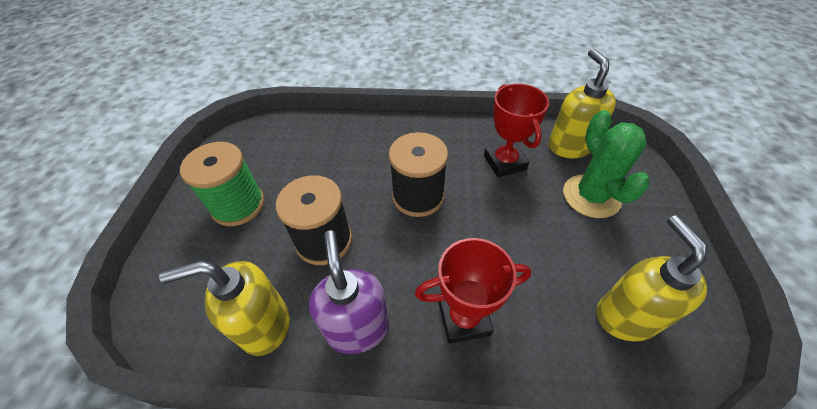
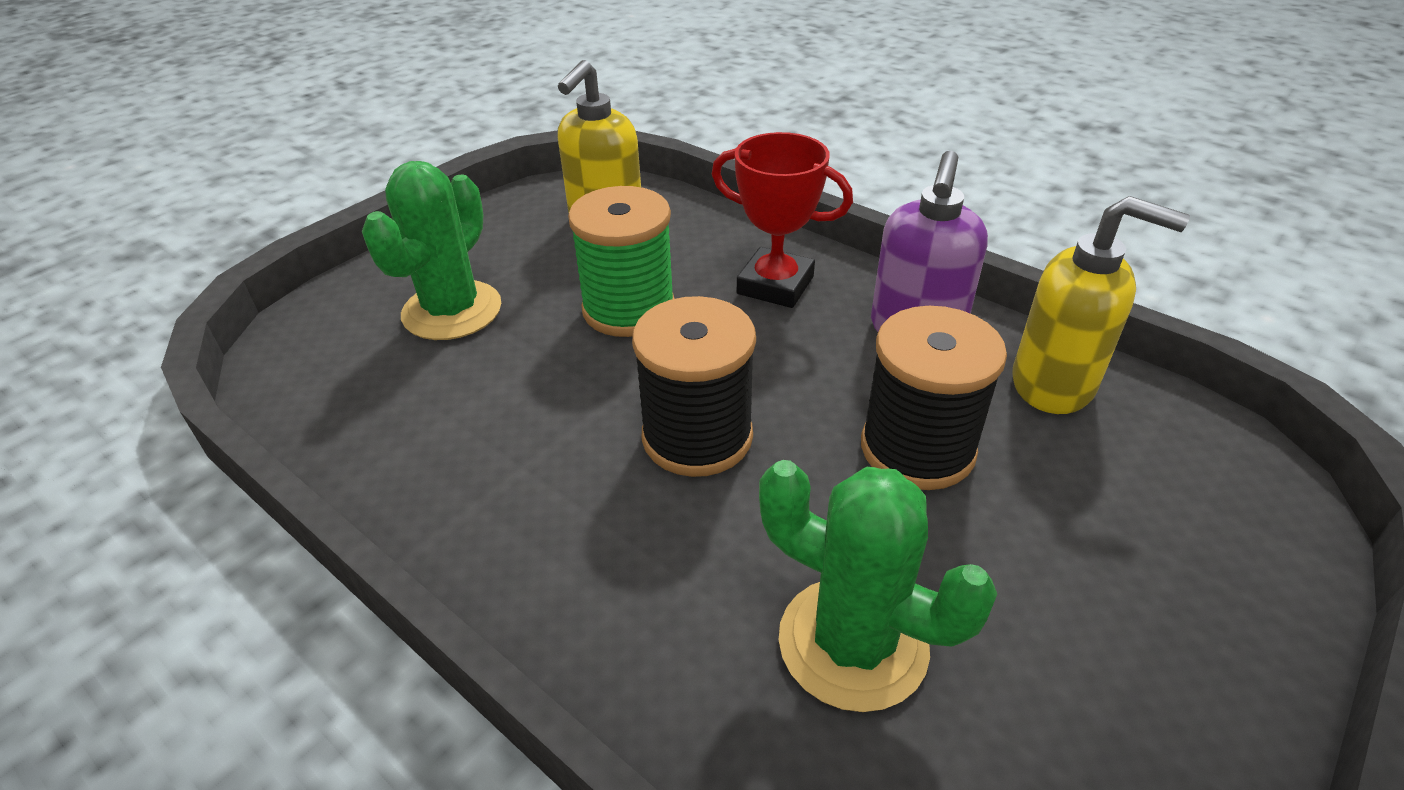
camera: 145 degrees left, 10 degrees down
(238, 205) = (1094, 615): green spool -> green spool (628, 309)
(317, 159) = (853, 643): none -> green cactus
(504, 162) = (486, 413): red trophy -> none
(569, 146) = (350, 382): yellow soap dispenser -> none

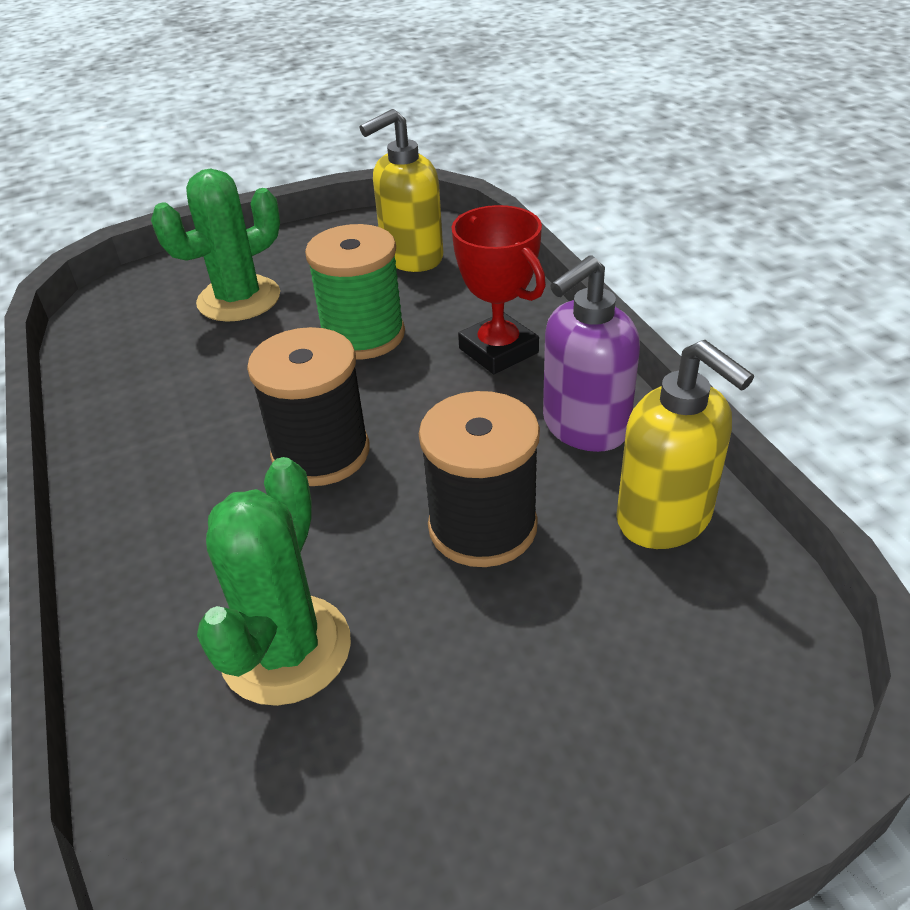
camera: 30 degrees right, 0 degrees up
(853, 643) = (286, 649): green cactus -> green cactus turned 45 degrees clockwise

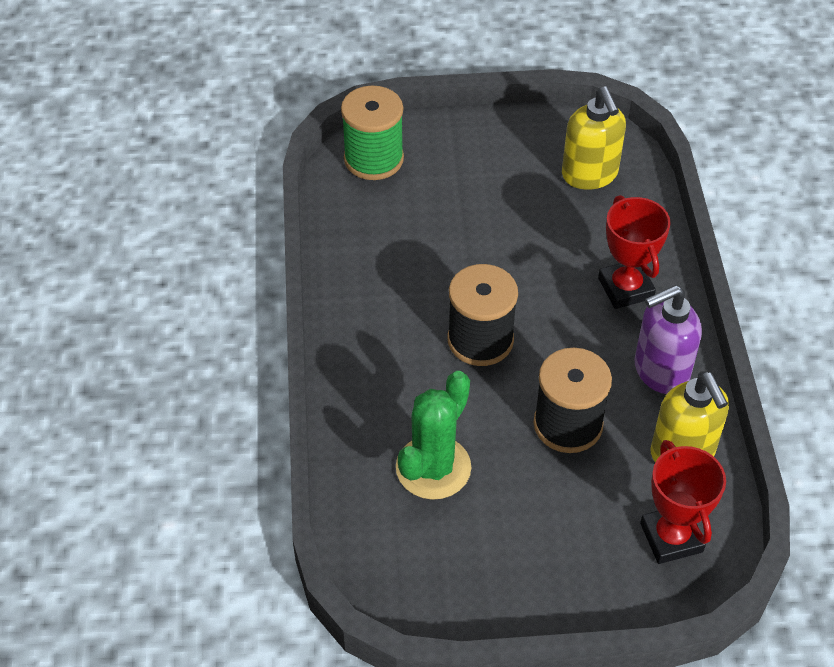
camera: 15 degrees right, 10 degrees up
(239, 299) = (448, 182): green cactus -> none
(363, 336) = (532, 245): green spool -> green spool (373, 159)
(411, 258) = (590, 175): yellow soap dispenser -> yellow soap dispenser turned 90 degrees counterclockwise
(711, 646) = (671, 537): none -> red trophy

